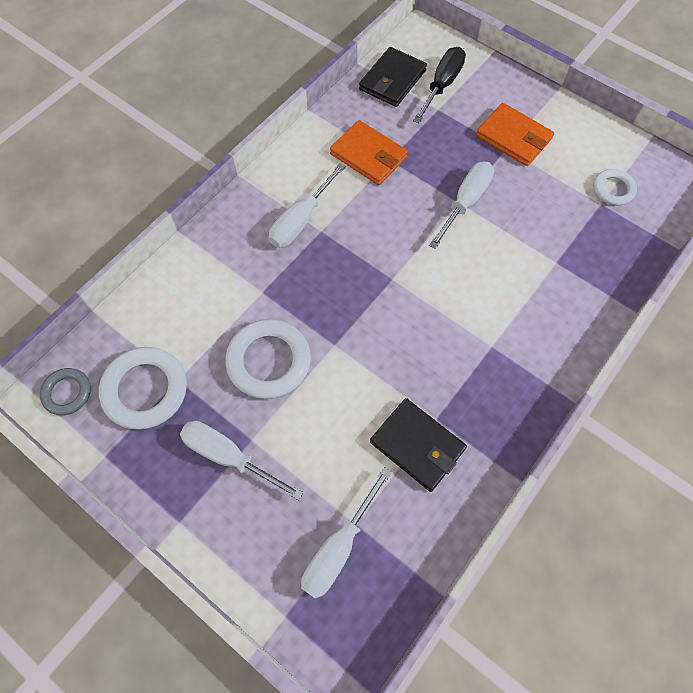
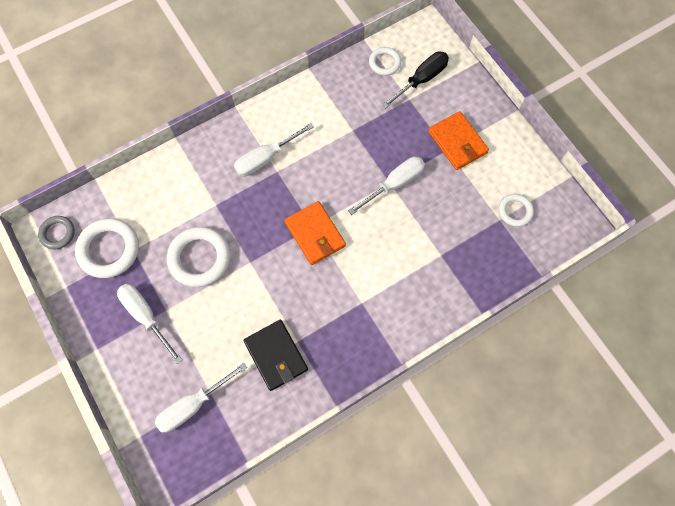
camera: 20 degrees right, 5 degrees up
(368, 155) = (338, 122): orange wallet -> orange wallet (315, 234)
(392, 80) = (384, 63): black wallet -> white ring

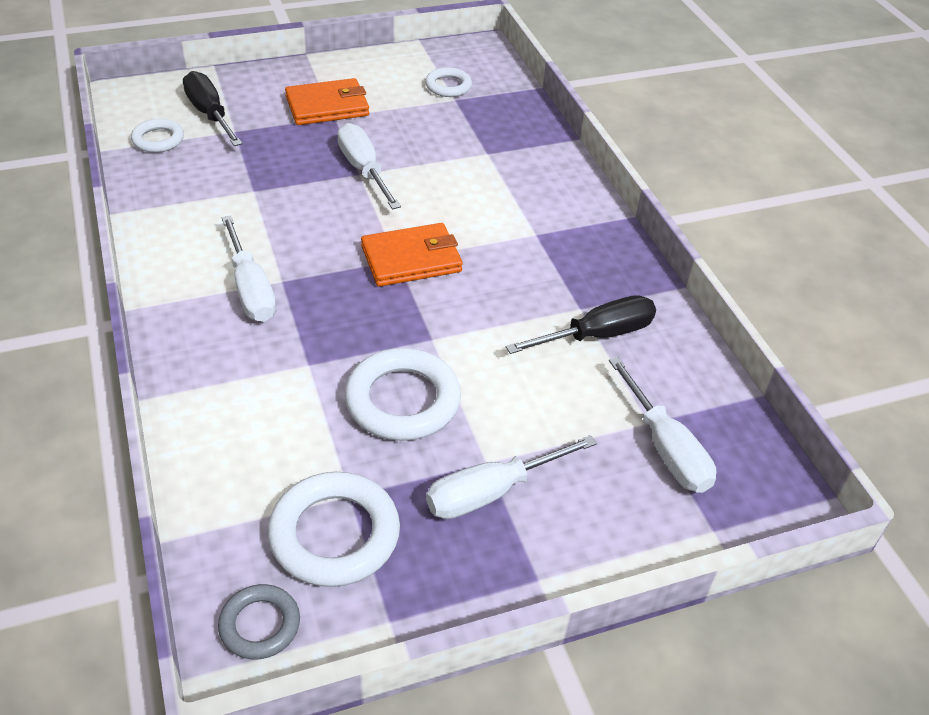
camera: 80 degrees left, 25 degrees down
(276, 355) = (598, 335): black wallet -> black screwdriver

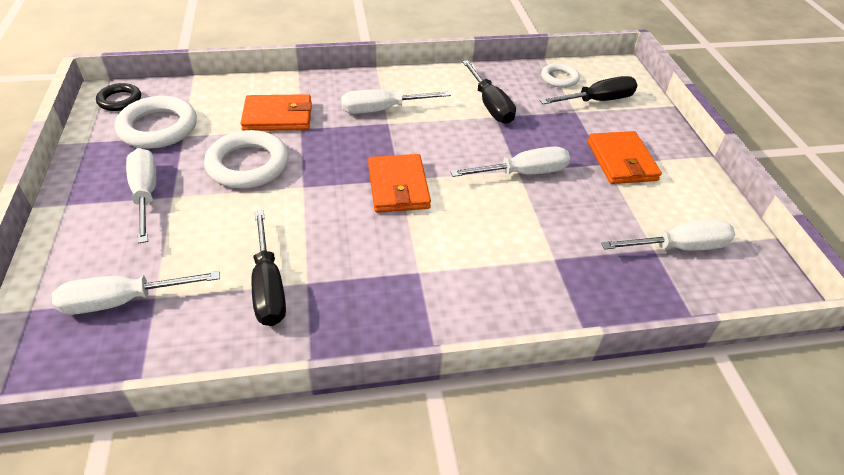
camera: 100 degrees right, 0 degrees up
(229, 194) = (490, 105): none -> black screwdriver
(260, 625) = (120, 100): grey ring -> black ring
(282, 394) = (278, 116): none -> orange wallet
(448, 86) = (679, 247): white ring -> white screwdriver

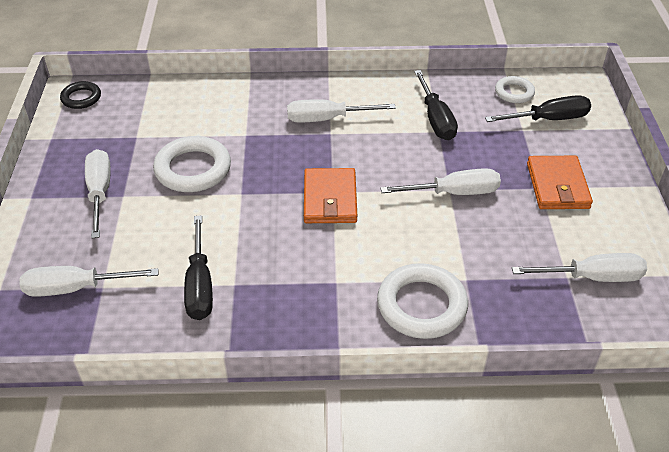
camera: 10 degrees right, 0 degrees up
(158, 128) = (114, 127): white ring -> white ring (421, 305)
(278, 116) = (225, 121): orange wallet -> none

